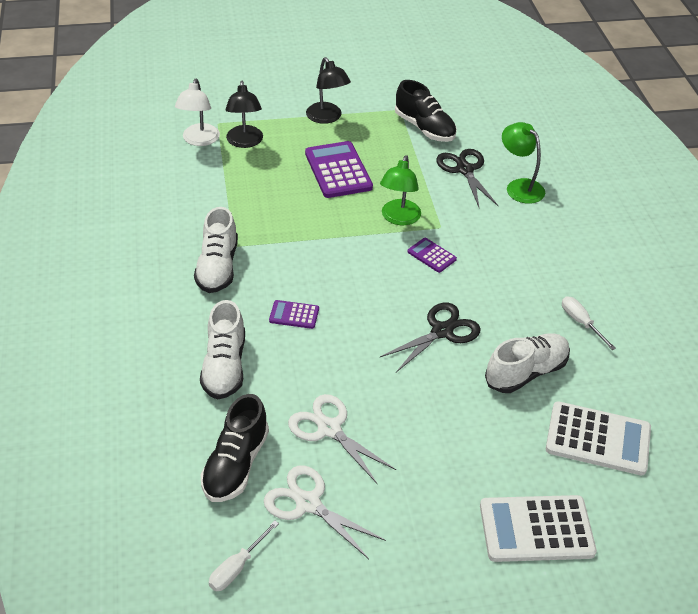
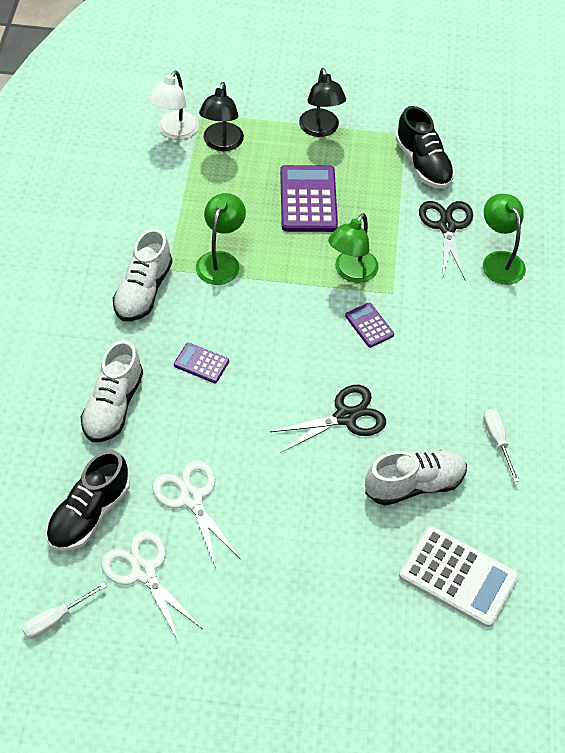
camera: 15 degrees right, 10 degrees up
(279, 230) = (220, 261): none -> green lamp
(536, 529) = (354, 656): white calculator -> none

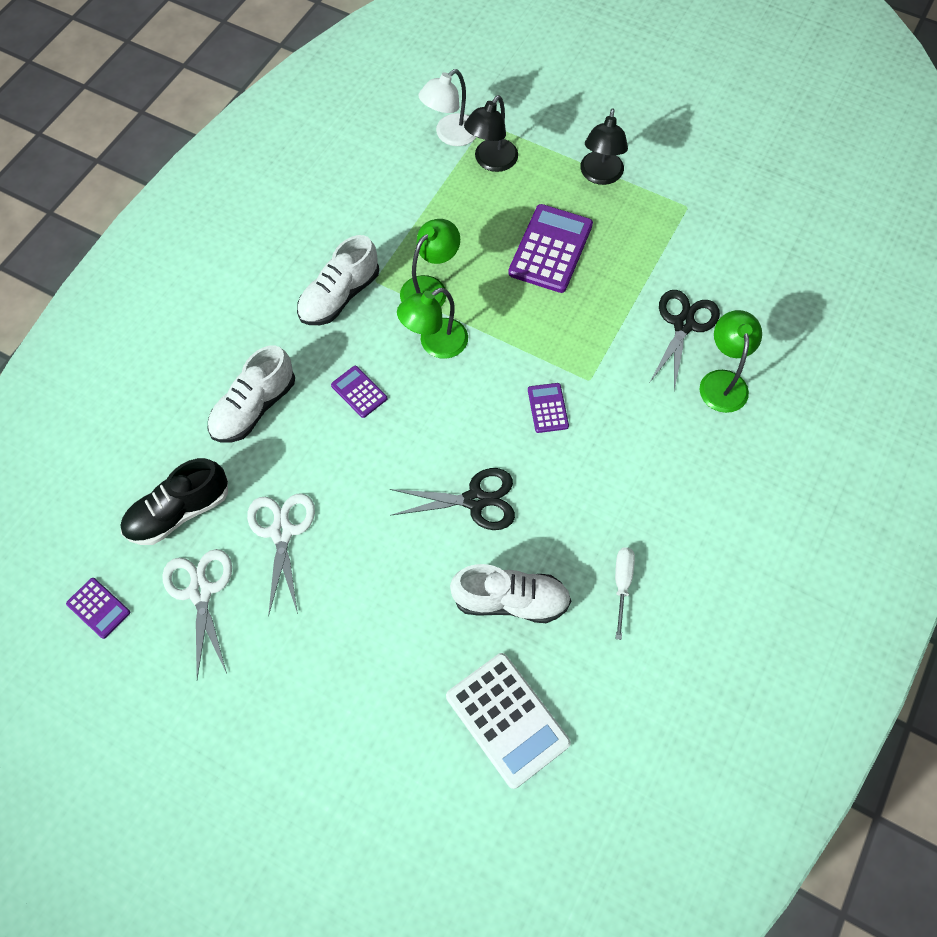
camera: 25 degrees right, 10 degrees up
(56, 619) = (98, 608): white screwdriver -> purple calculator
(351, 272) = (557, 344): green lamp -> green lamp (435, 344)
(423, 164) = (691, 246): black shoe -> none

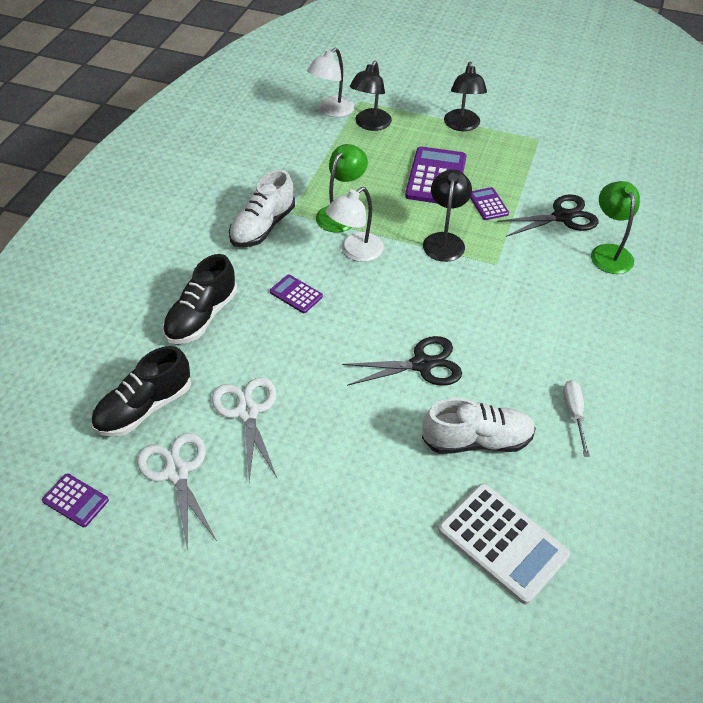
camera: 10 degrees left, 15 degrees down
(254, 407) = (202, 317): white shoe -> black shoe
(435, 344) = (355, 252): green lamp -> white lamp
(538, 341) = (444, 240): none -> black lamp
(548, 408) = (466, 288): purple calculator -> purple calculator (488, 204)
(683, 324) = (562, 217): black scissors -> black scissors turned 60 degrees clockwise

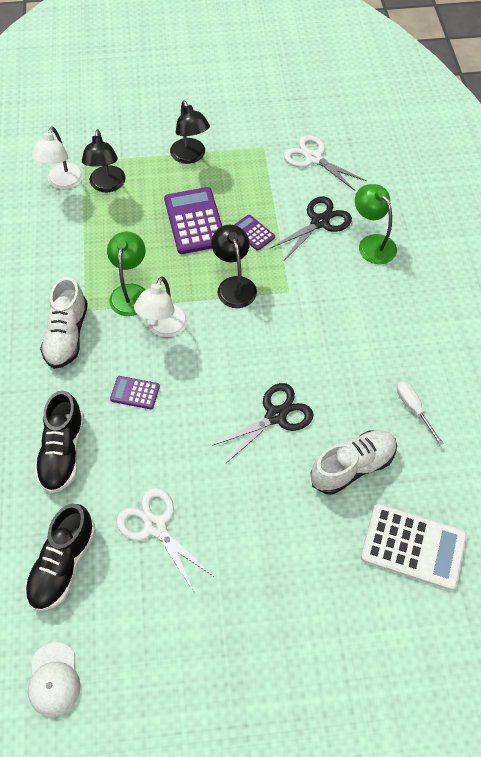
camera: 25 degrees left, 10 degrees up
(75, 500) = (54, 679): purple calculator -> white cap
(177, 472) = (127, 611): white scissors -> white scissors (313, 158)

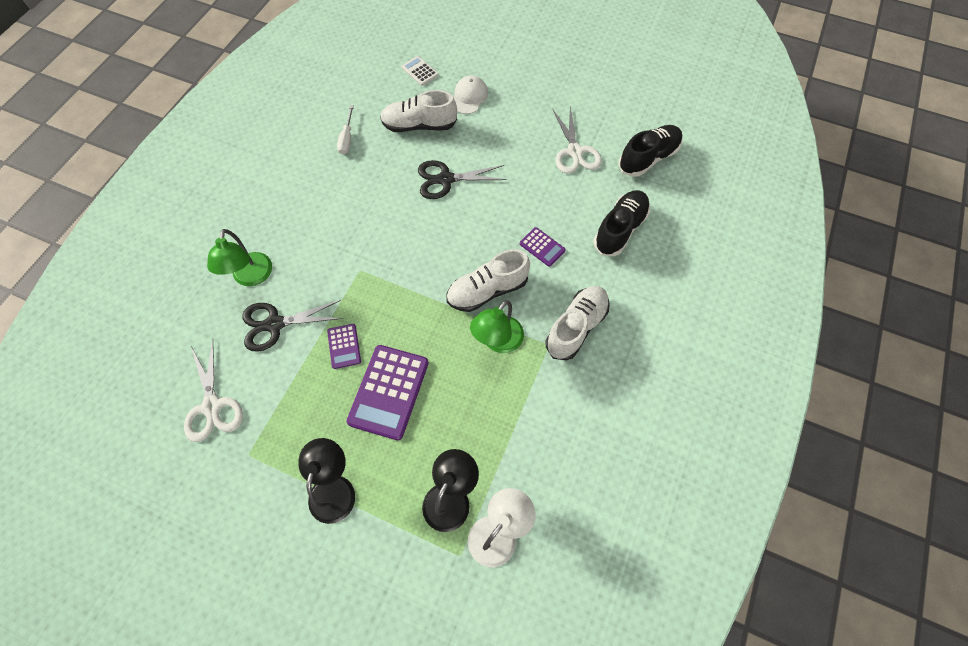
camera: 150 degrees left, 5 degrees up
(54, 679) = (676, 104): white cap -> white cap (469, 97)
(164, 328) = (487, 290): white lamp -> white shoe
(234, 285) = (400, 300): black lamp -> none
(413, 546) = (420, 71): white calculator -> white calculator, size x0.52

